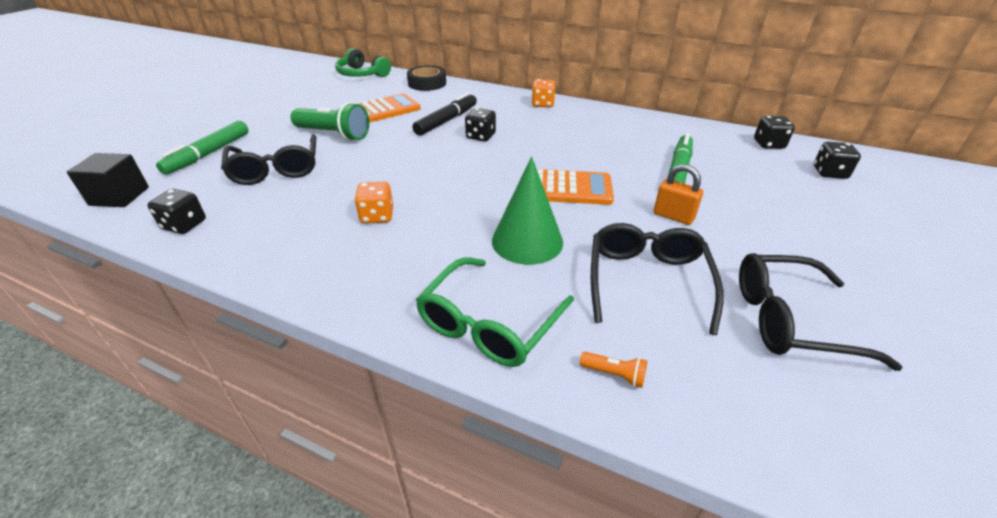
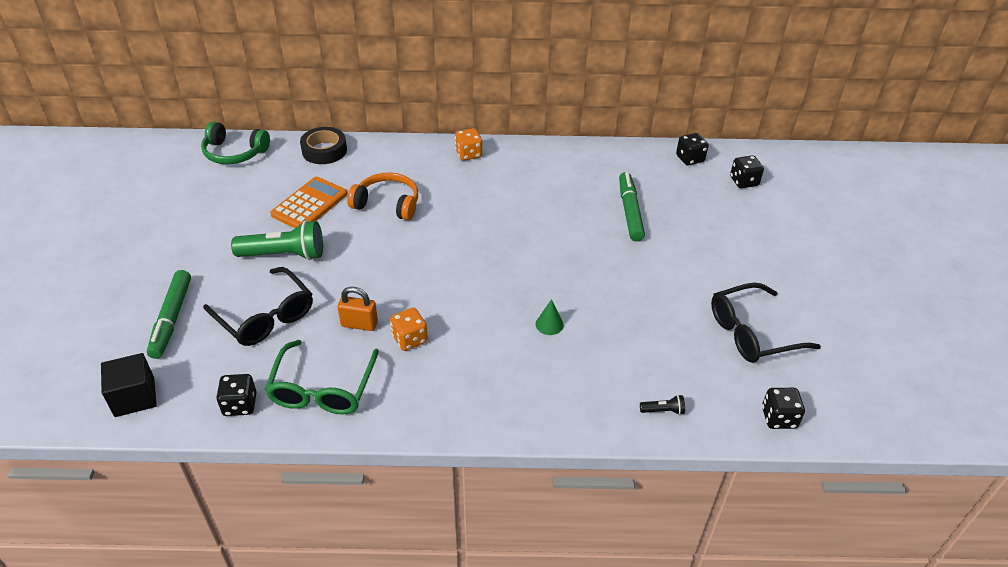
camera: 25 degrees left, 5 degrees up
(446, 121) = (387, 204): black marker -> orange headphones
(480, 136) = (436, 217): black dice -> black dice (778, 418)
(489, 323) = (564, 403): green glasses -> green glasses (322, 388)
(527, 241) = (549, 324): green cone -> green cone, size x0.46
(569, 188) = (552, 259): orange calculator -> none
(614, 374) = (663, 410): orange flashlight -> black flashlight
(647, 281) = (652, 332): black glasses -> none
(673, 216) = (646, 264): orange padlock -> orange padlock (359, 324)

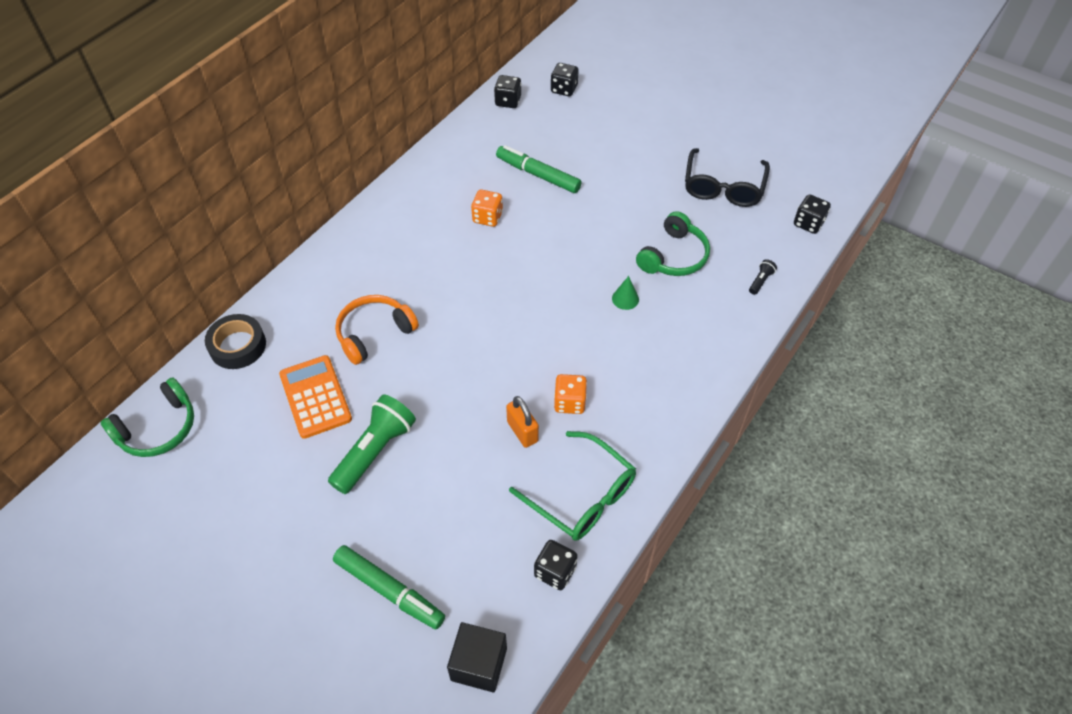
camera: 55 degrees left, 10 degrees up
(265, 316) = (452, 504): black glasses -> none
(359, 324) = (522, 431): orange padlock -> orange padlock turned 75 degrees counterclockwise
(468, 154) = (359, 237): orange dice -> orange dice (487, 217)
(629, 335) = (674, 256): none -> green headphones

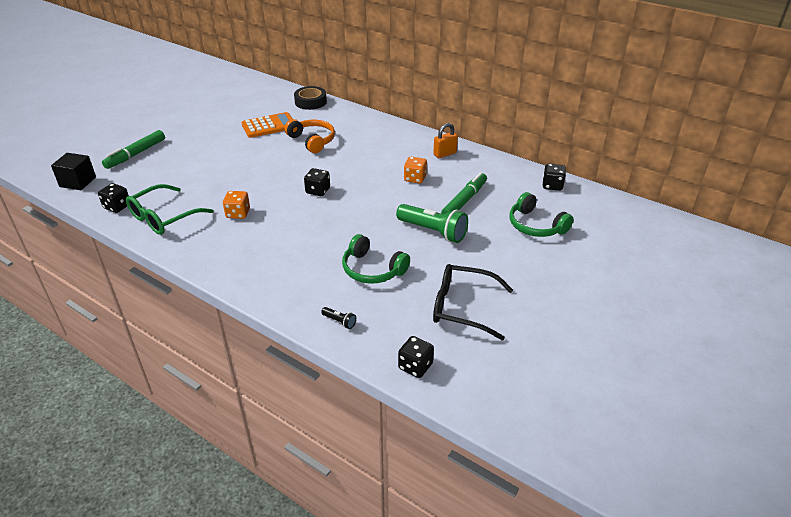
camera: 90 degrees right, 15 degrees down
(158, 428) = (261, 88): green headphones -> green headphones (535, 225)
(375, 451) = (225, 145): green flashlight -> green flashlight (433, 231)
(522, 431) = (221, 195): orange padlock -> orange padlock (445, 154)
(564, 89) = (579, 214): black dice -> black dice (318, 191)
(625, 299) = (328, 241): green cone -> none

